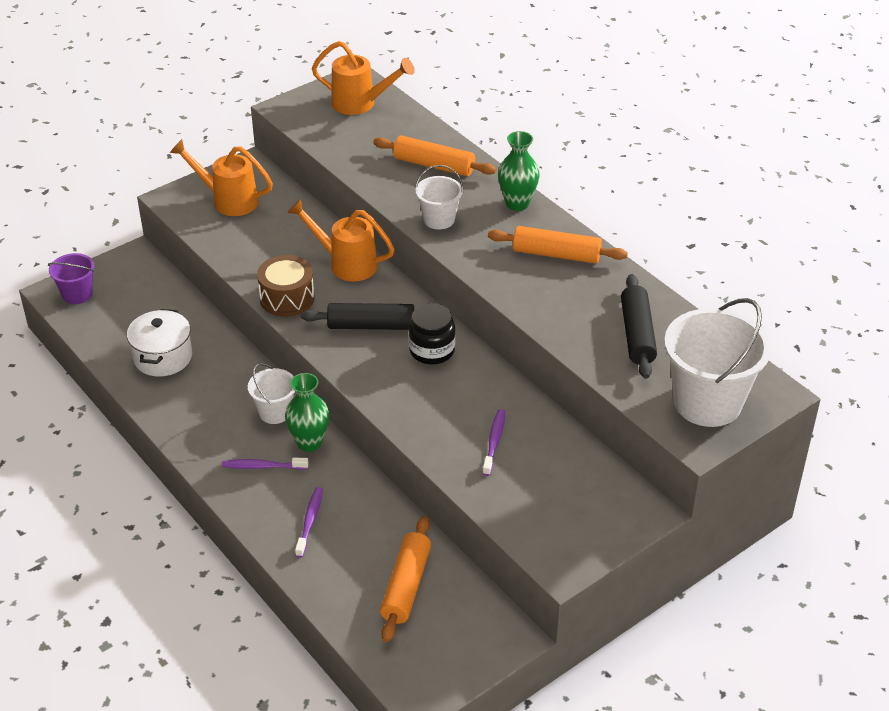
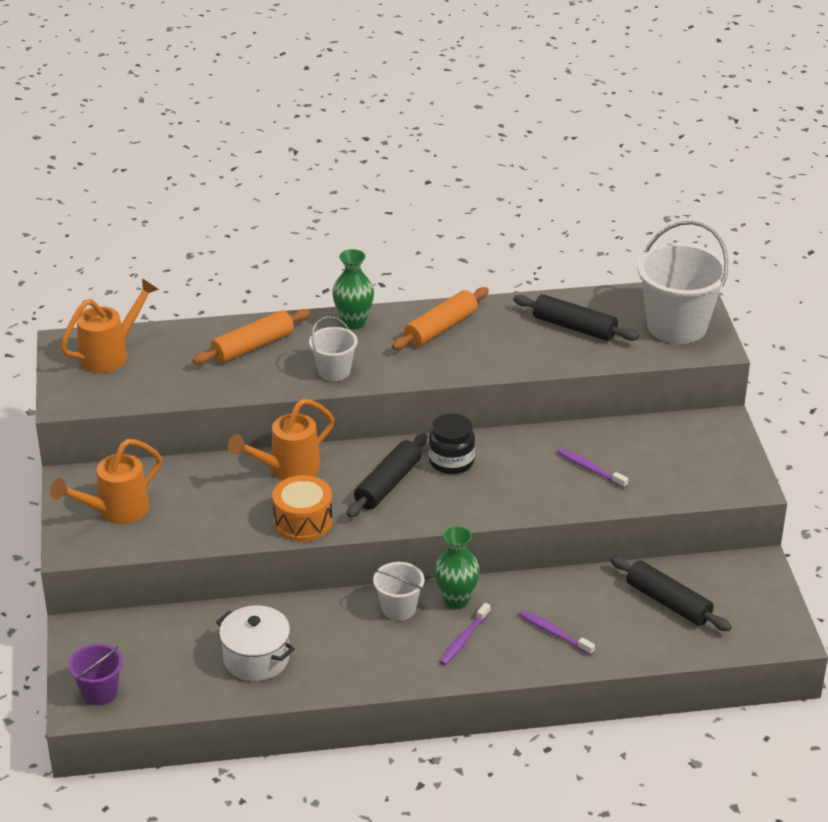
camera: 60 degrees left, 5 degrees down
(287, 298) = (303, 522): brown drum -> orange drum
(406, 586) = (668, 602): orange rolling pin -> black rolling pin

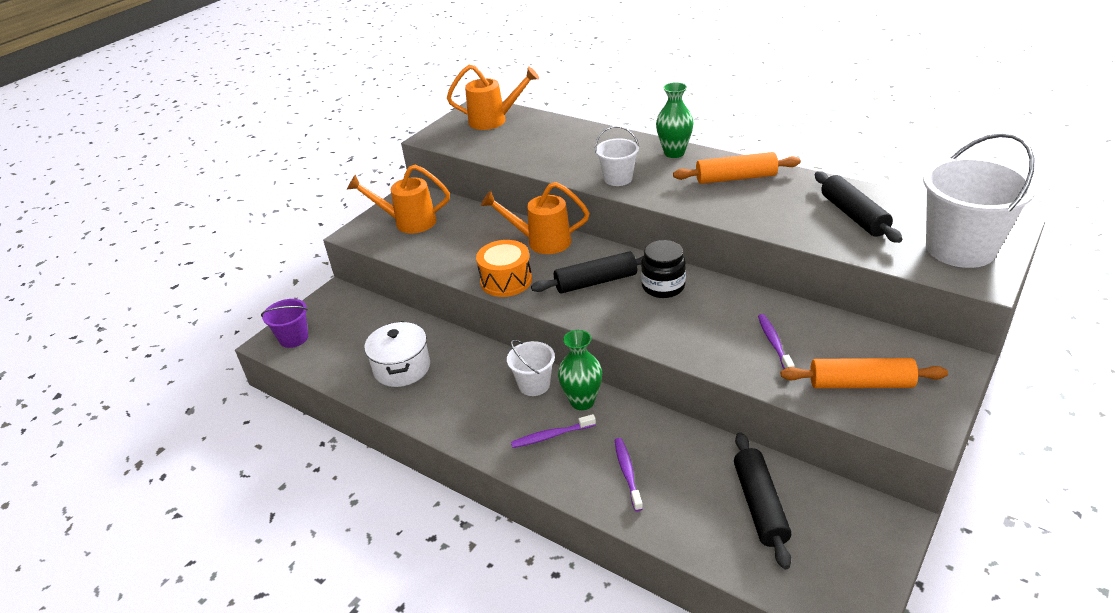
camera: 45 degrees right, 0 degrees up
(252, 346) = (585, 144): orange rolling pin -> orange rolling pin (860, 383)

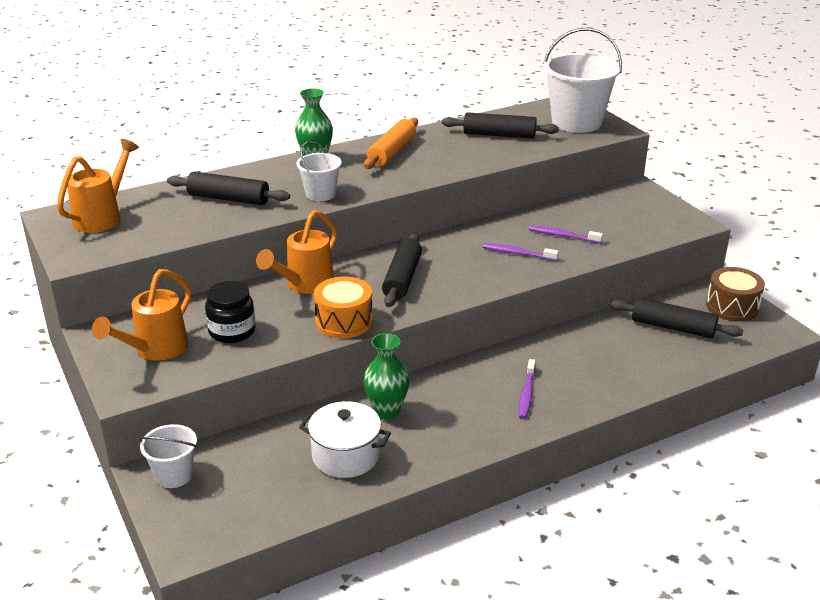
camera: 65 degrees left, 5 degrees down
(294, 338) = (200, 527): purple bucket -> none
(534, 385) = (453, 382): white bucket -> white bucket (174, 475)
(567, 148) = (228, 199): none -> black rolling pin
(582, 401) = (498, 365): green vase -> green vase (387, 411)
(627, 473) = (600, 371): purple toothbrush -> purple toothbrush (518, 253)
(663, 286) = (445, 252): black jar -> black jar (232, 331)
(858, 547) = (732, 307): none -> brown drum
(860, 383) = (632, 224): orange rolling pin -> none

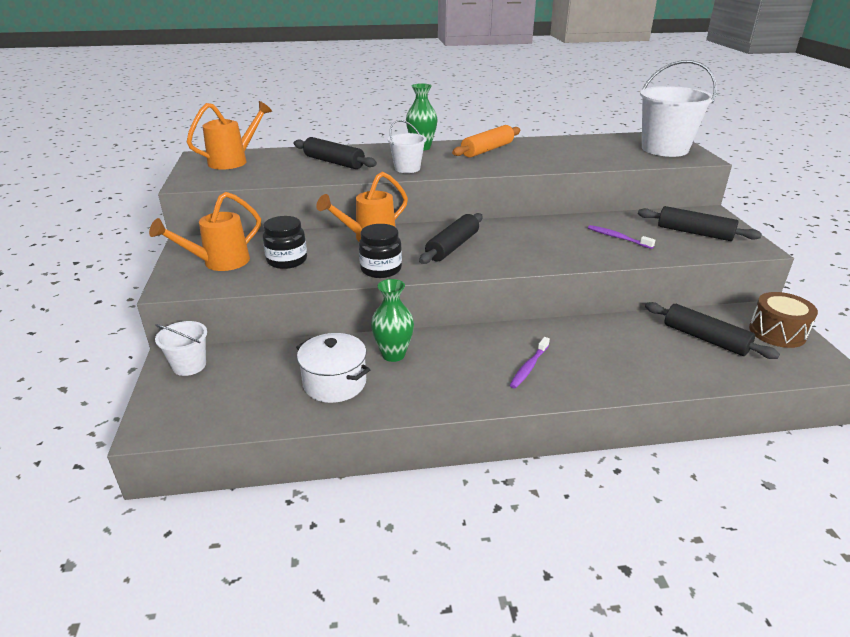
camera: 20 degrees right, 0 degrees up
(344, 321) = (381, 269): orange drum -> black jar
(499, 135) = (588, 149): black rolling pin -> black rolling pin (694, 233)
(518, 253) = (567, 244): purple toothbrush -> none

